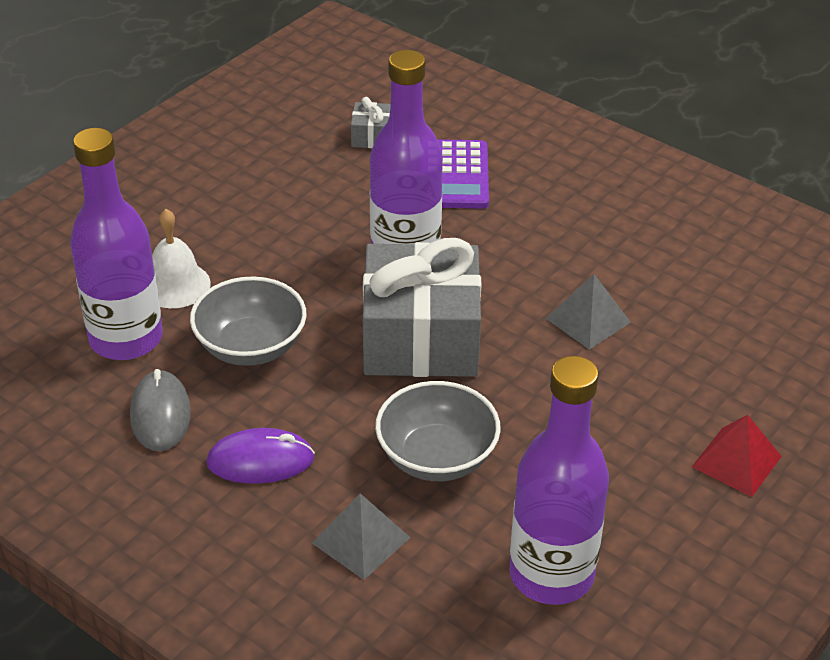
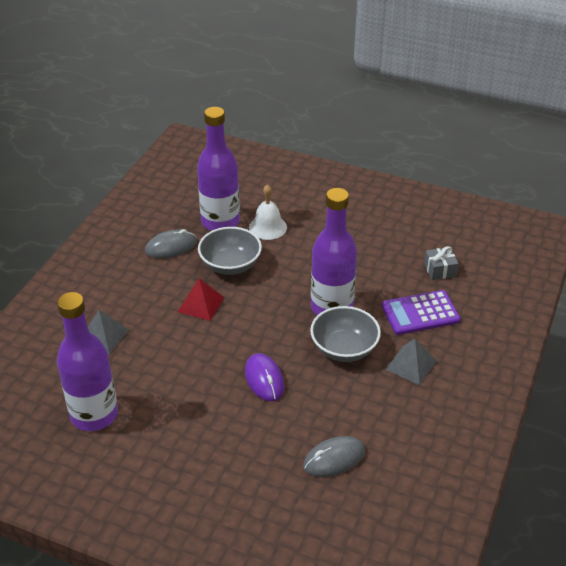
camera: 75 degrees right, 0 degrees up
(260, 461) = (149, 288): purple mouse -> purple mouse (264, 379)
(421, 338) = (262, 328): grey gift -> none
(437, 457) = (169, 353): grey bowl -> grey bowl (344, 349)
(588, 320) = (307, 400): grey pyramid -> grey pyramid (411, 365)
(704, 317) = (334, 459): none -> grey mouse
(736, 461) = (203, 490): red pyramid -> red pyramid (201, 304)

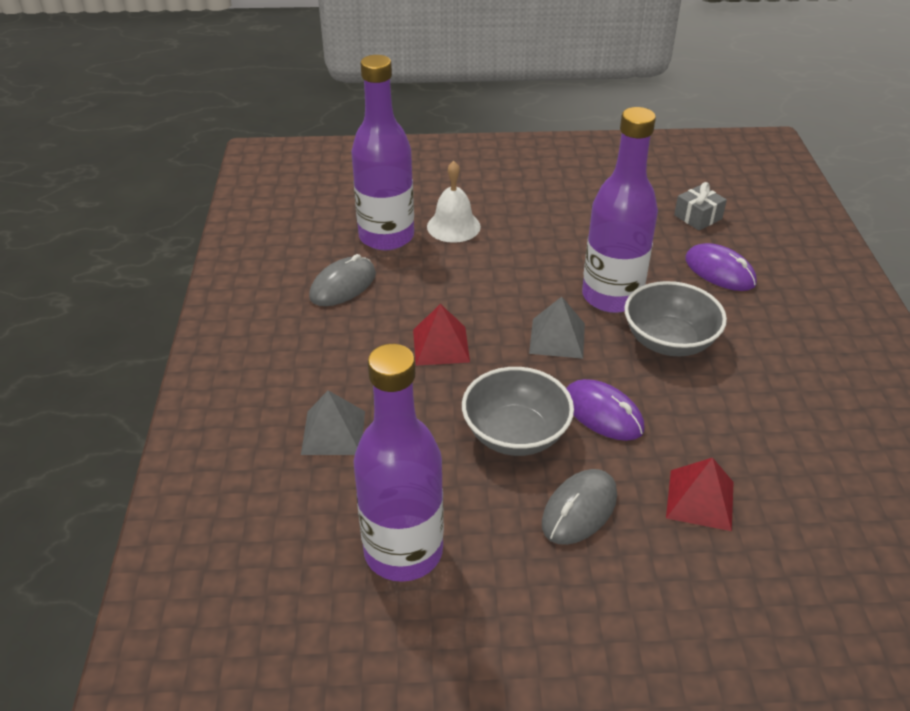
camera: 25 degrees left, 0 degrees up
(230, 265) = (441, 285): grey bowl -> grey bowl (515, 434)
(279, 450) = (700, 499): none -> red pyramid
(334, 459) = (777, 484): grey mouse -> grey mouse (579, 510)
(411, 365) = (762, 334): grey pyramid -> grey pyramid (557, 338)
(420, 313) = (720, 271): purple calculator -> purple mouse

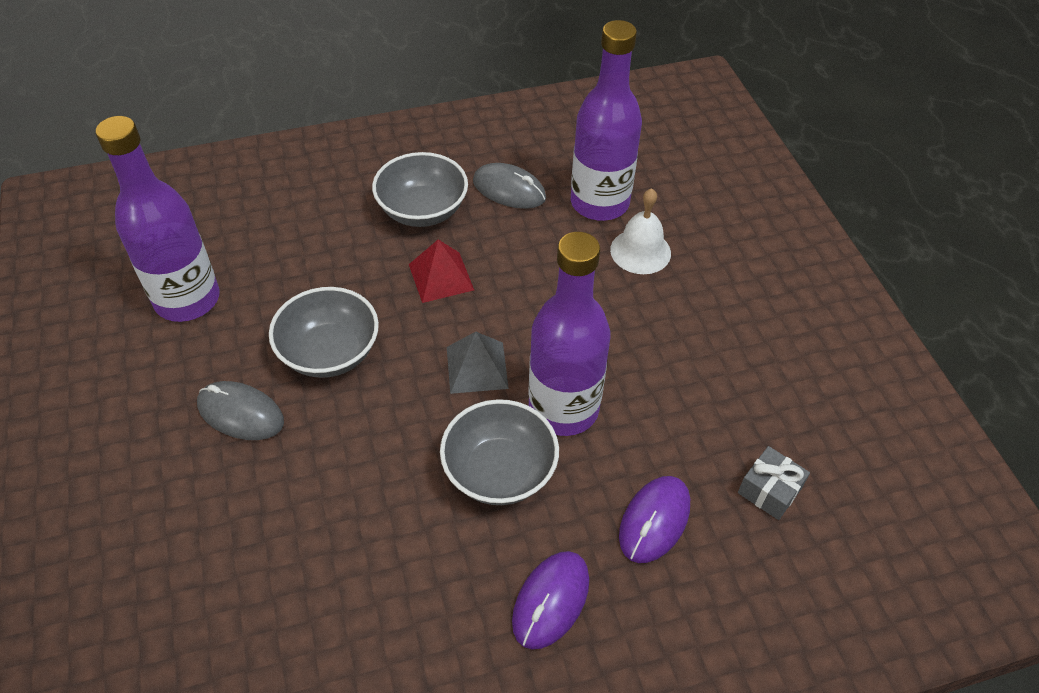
camera: 75 degrees right, 10 degrees up
(333, 432) = (312, 229): grey pyramid -> none
(344, 346) = (422, 210): none -> grey bowl
(603, 413) = (370, 419): purple mouse -> purple mouse (551, 601)
(700, 499) = (262, 513): red pyramid -> none

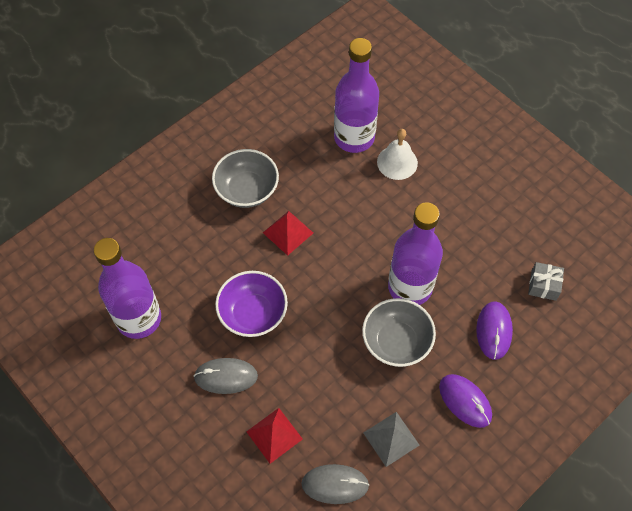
camera: 25 degrees left, 10 degrees up
(249, 517) = (274, 435): none -> red pyramid
(330, 353) = (253, 314): grey bowl -> purple bowl
(476, 367) = (346, 283): grey pyramid -> grey pyramid (391, 439)
(509, 190) = (292, 151): grey mouse -> grey mouse (335, 484)
(551, 601) = (465, 401): purple mouse -> purple mouse turned 45 degrees counterclockwise

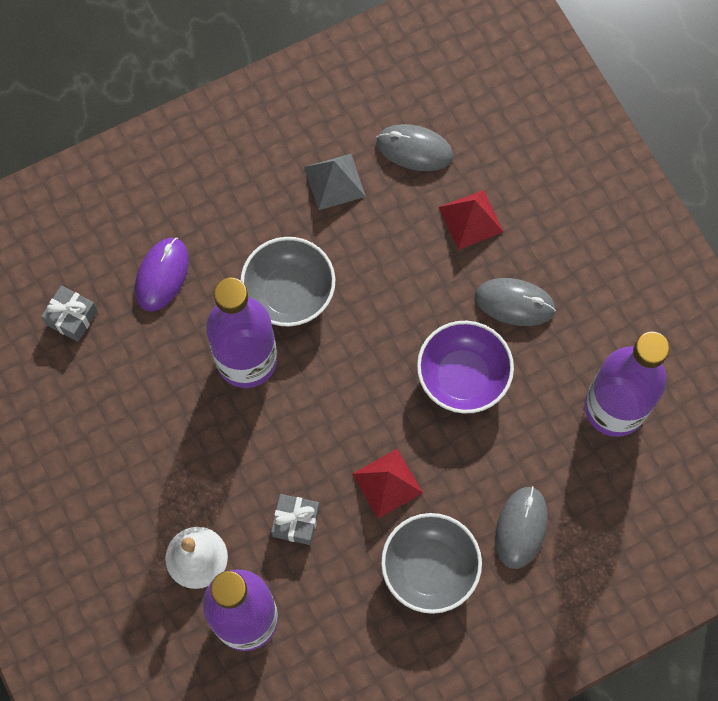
camera: 165 degrees left, 10 degrees up
(192, 227) = (521, 527): none -> grey mouse
(341, 196) = (296, 522): none -> grey gift
(465, 401) = (232, 201): purple mouse -> none

